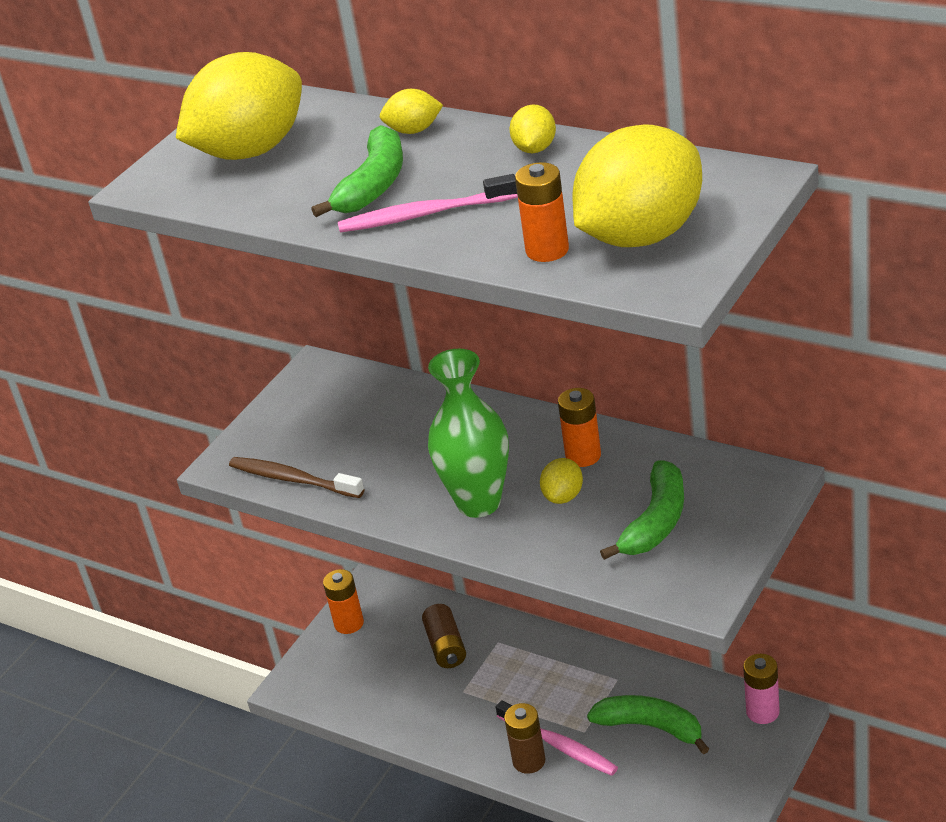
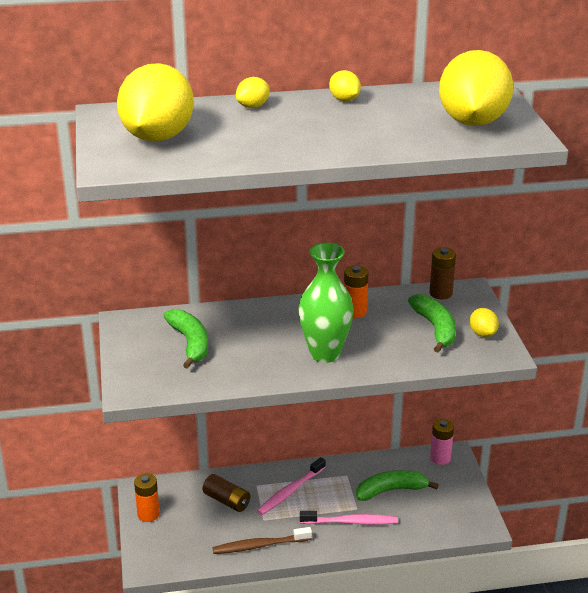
camera: 45 degrees left, 5 degrees down
(293, 479) = (189, 382): brown toothbrush -> brown toothbrush (259, 545)
(373, 185) = (274, 135): green banana -> green banana (190, 343)
(424, 215) = (332, 140): pink toothbrush -> pink toothbrush (290, 491)
(529, 761) = (342, 538): brown battery -> brown battery (440, 293)
(547, 250) = (433, 139): orange battery -> none
(563, 496) = (369, 334): yellow lemon -> yellow lemon (482, 333)

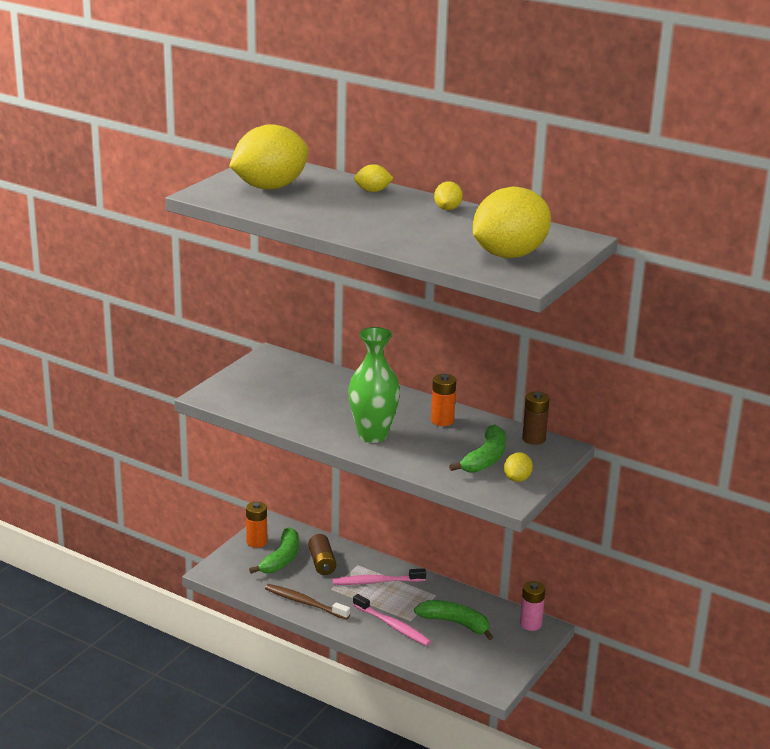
camera: 40 degrees right, 5 degrees down
(190, 343) = (291, 387): green banana -> green banana (281, 559)

